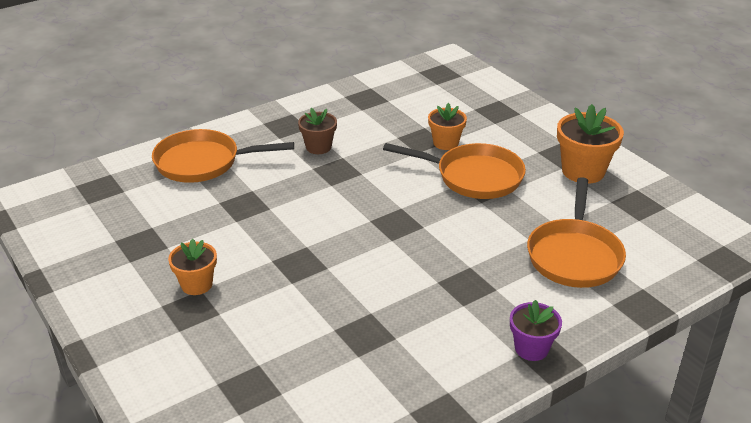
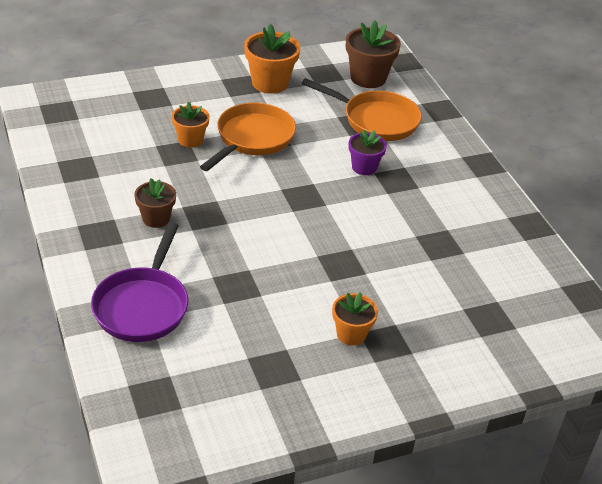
camera: 80 degrees left, 5 degrees up
(203, 162) = (142, 306): orange pan -> purple pan
(531, 348) = (472, 168): purple flower pot -> purple flower pot (364, 167)
(659, 238) = (368, 78): none -> brown flower pot

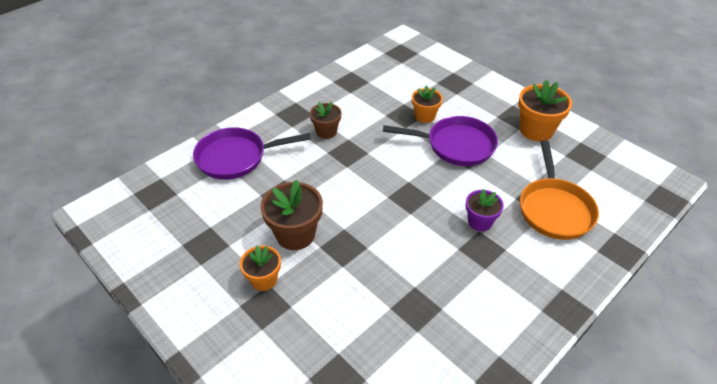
camera: 70 degrees right, 5 degrees up
(252, 138) = (456, 145): orange pan -> purple pan
(368, 78) = (611, 184): brown flower pot -> brown flower pot (295, 234)

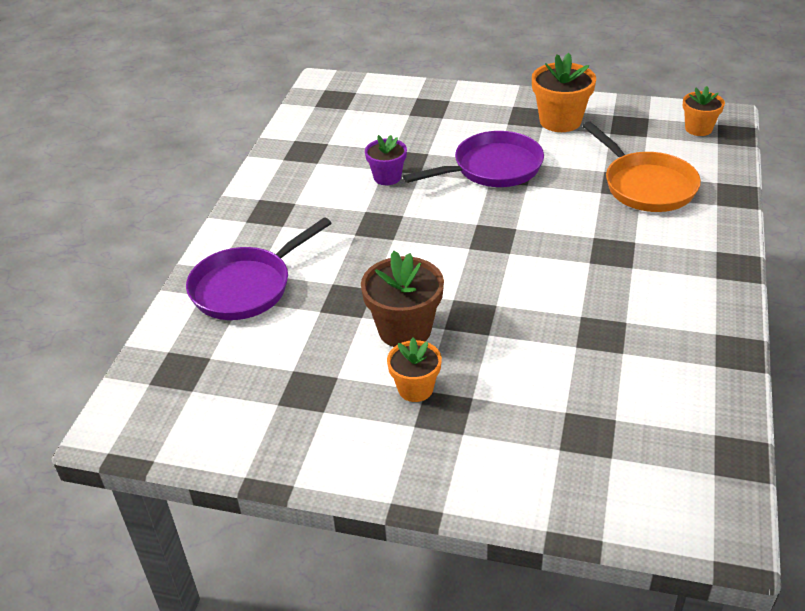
camera: 30 degrees left, 5 degrees down
(326, 132) = (331, 214): brown flower pot -> none
(425, 116) = (430, 153): orange flower pot -> orange flower pot (698, 129)
(480, 222) = (587, 229): purple flower pot -> purple flower pot (387, 177)

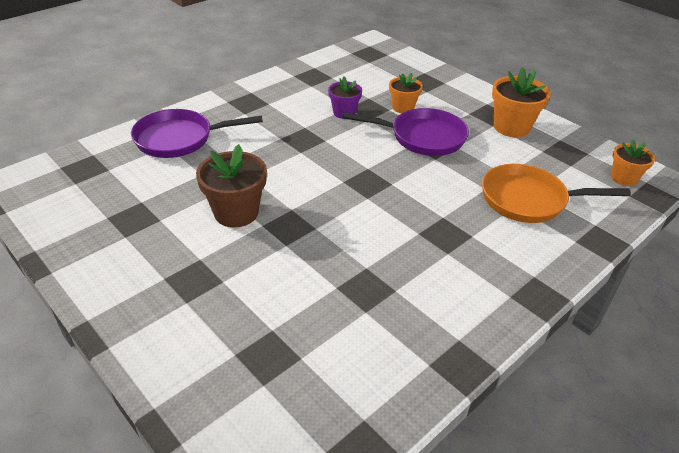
camera: 30 degrees right, 0 degrees up
(415, 388) = (195, 254): orange flower pot -> orange flower pot (403, 107)
(645, 185) = (528, 200): orange pan -> orange pan turned 90 degrees clockwise

